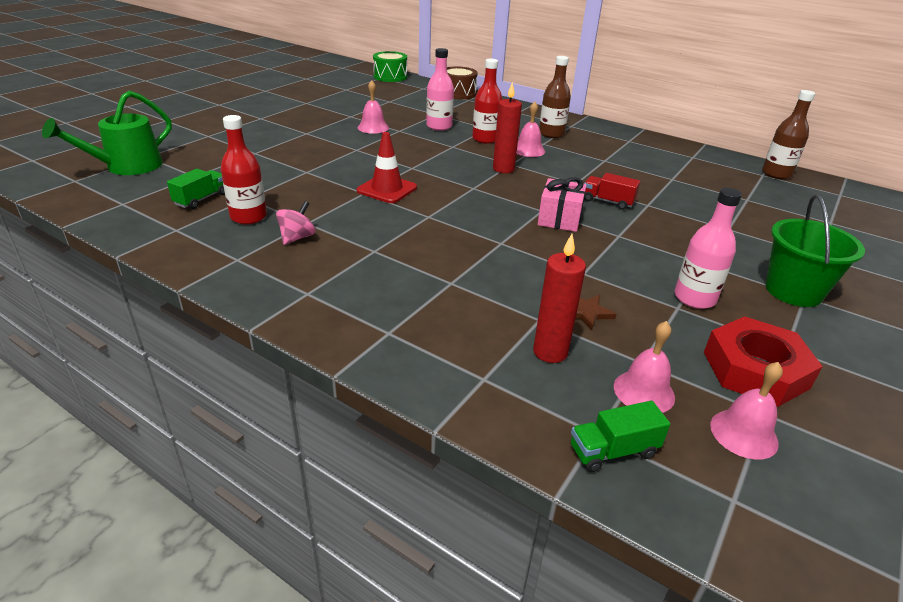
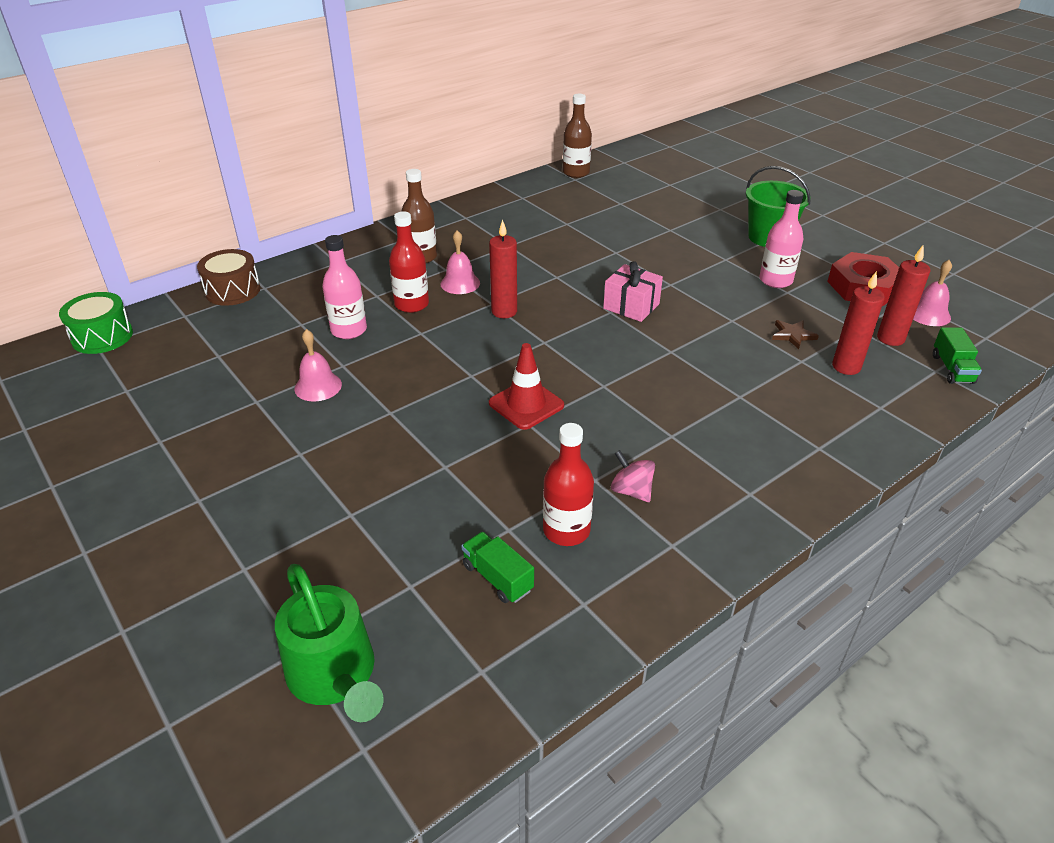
camera: 70 degrees left, 5 degrees up
(608, 201) = (603, 270): red truck -> none
(644, 391) = (890, 338): pink bell -> red candle

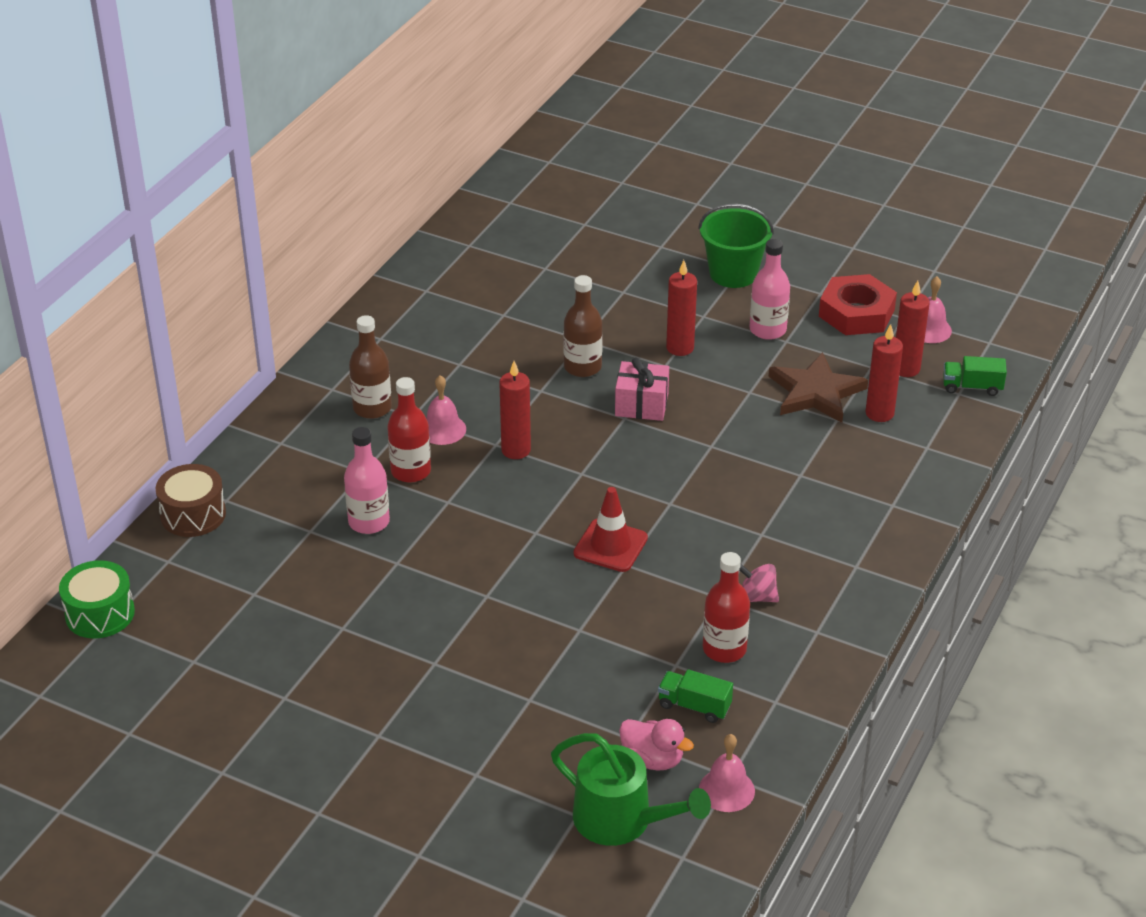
camera: 25 degrees left, 0 degrees up
(318, 386) = (391, 592): pink bell -> pink bell (726, 790)
(416, 619) = (652, 759): none -> pink duck
(576, 173) = (463, 234): brown bottle -> brown bottle (582, 367)
(691, 275) = (680, 348): none -> red candle
(793, 335) = (815, 392): brown star -> brown star, size x2.07
(952, 369) = (972, 387): green truck -> green truck turned 120 degrees clockwise

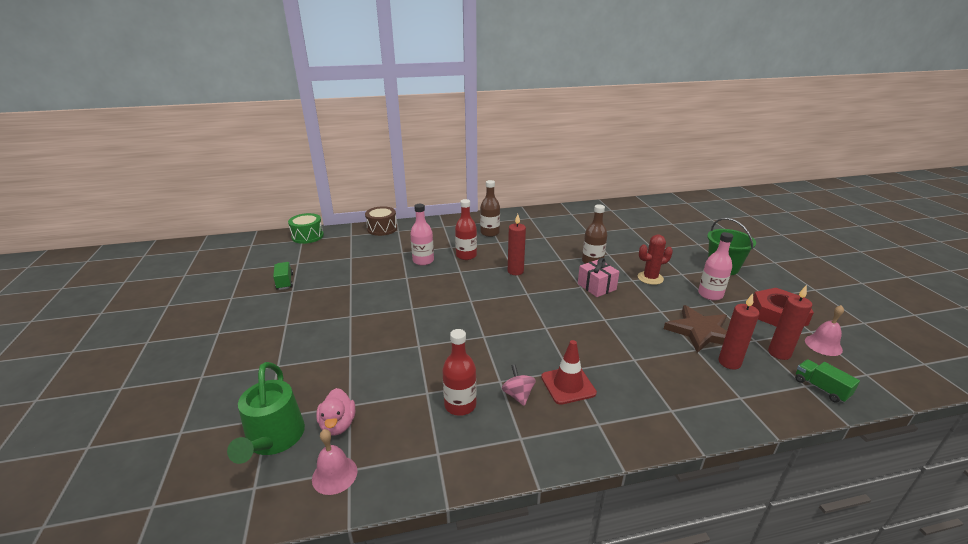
camera: 50 degrees right, 10 degrees down
(442, 429) = (501, 251): pink bell -> none
(610, 546) = (490, 325): red traffic cone -> red traffic cone (568, 385)
(680, 348) = (650, 278): red candle -> red cactus
(694, 706) = (399, 418): green truck -> green truck (285, 282)

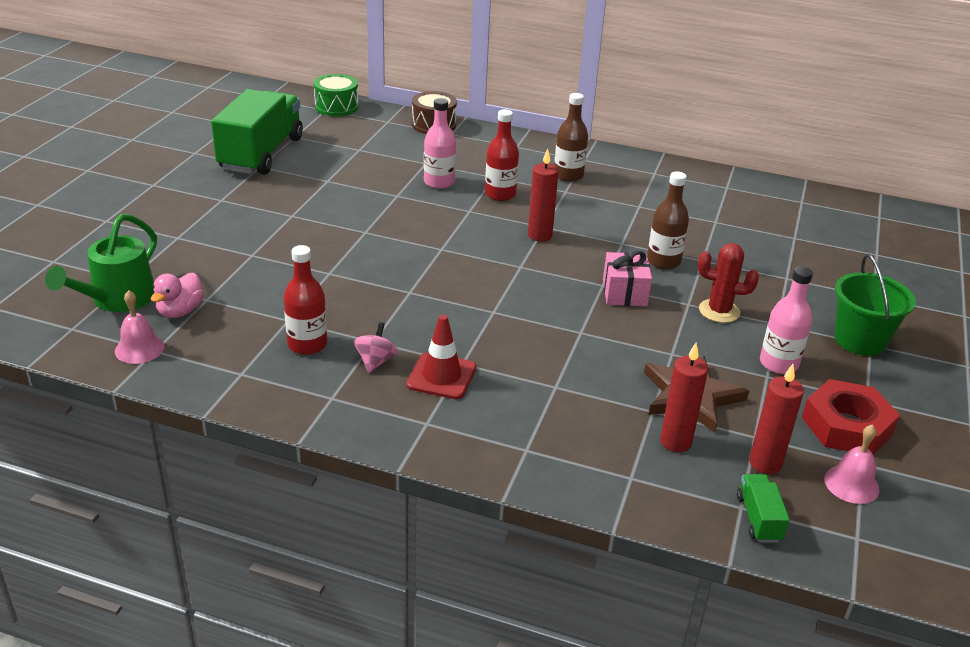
camera: 30 degrees right, 5 degrees up
(285, 282) = (261, 154): green truck -> green truck, size x2.42

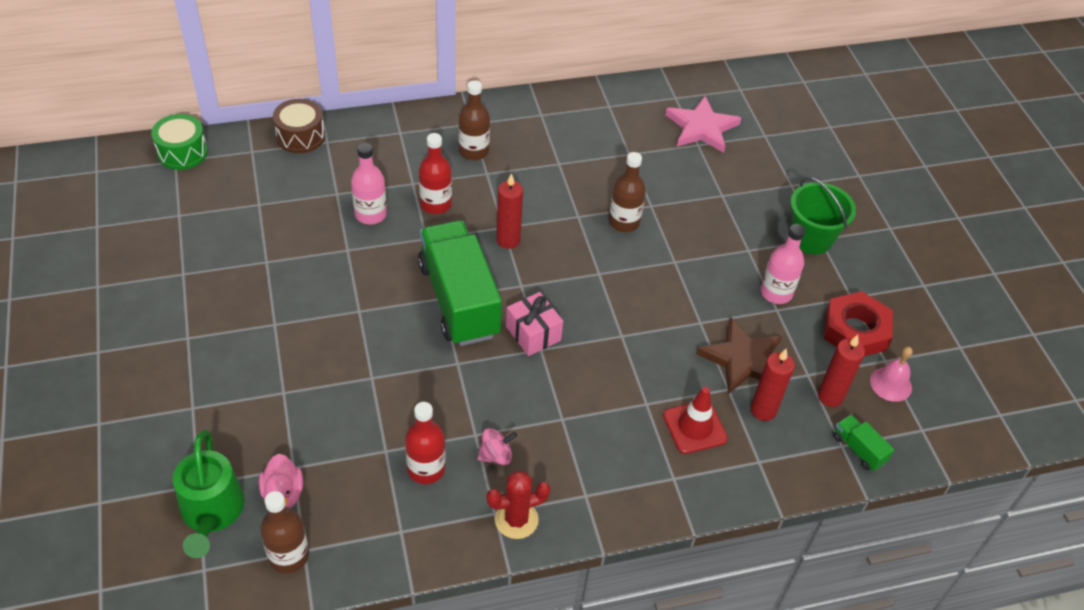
camera: 35 degrees left, 15 degrees up
(139, 348) = (289, 556): pink bell -> brown bottle
(261, 154) = (168, 255): green truck -> green truck (459, 300)
(375, 361) = (496, 455): pink spinning top -> pink spinning top turned 90 degrees clockwise
(441, 376) = (558, 442): red traffic cone -> red traffic cone (694, 427)
(624, 293) = (621, 274): pink gift -> pink gift (533, 333)
(719, 311) = (701, 258): red cactus -> red cactus (516, 519)
(810, 228) = (701, 128): none -> pink star

